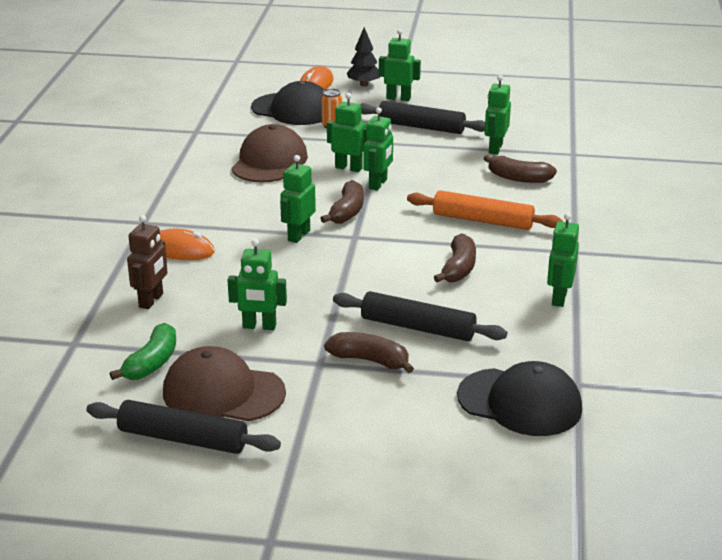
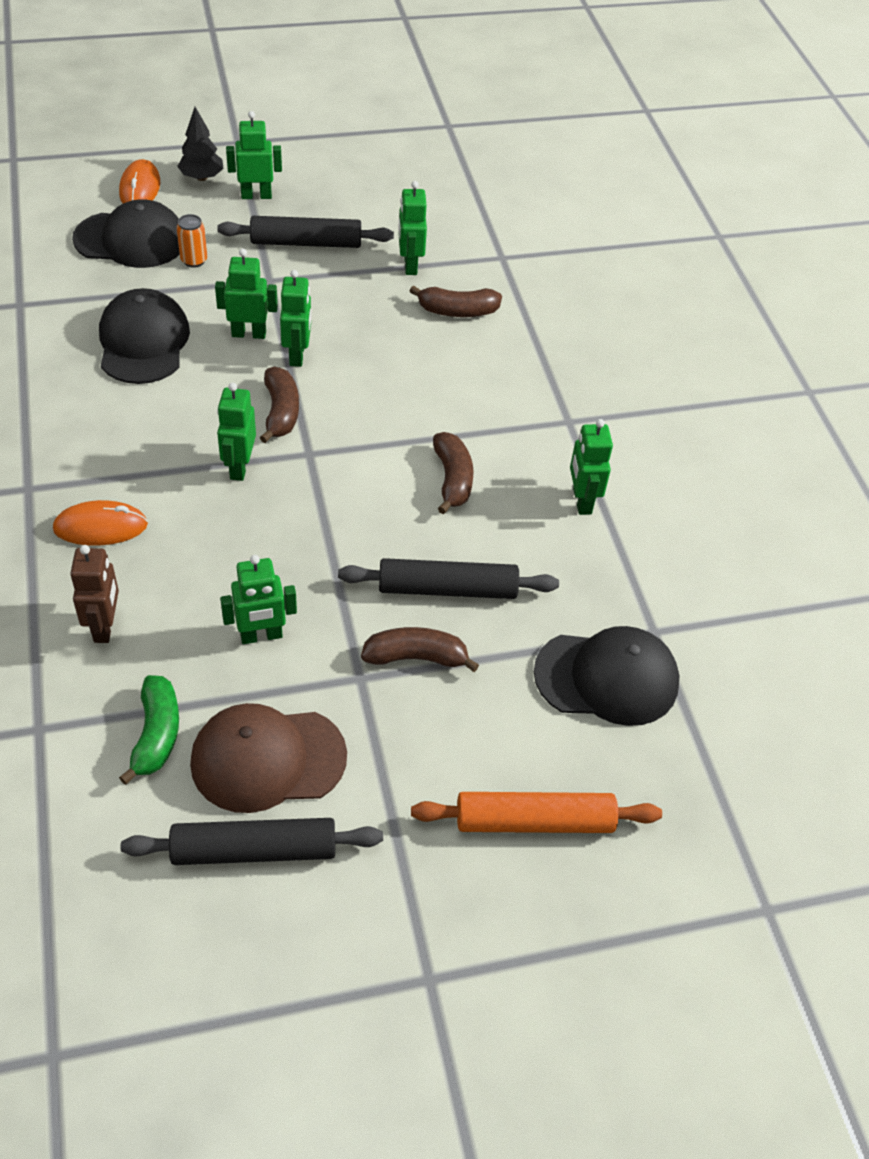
camera: 25 degrees left, 20 degrees up
(269, 161) = (143, 342): brown cap -> black cap
(482, 220) = (446, 392): orange rolling pin -> orange rolling pin (534, 821)

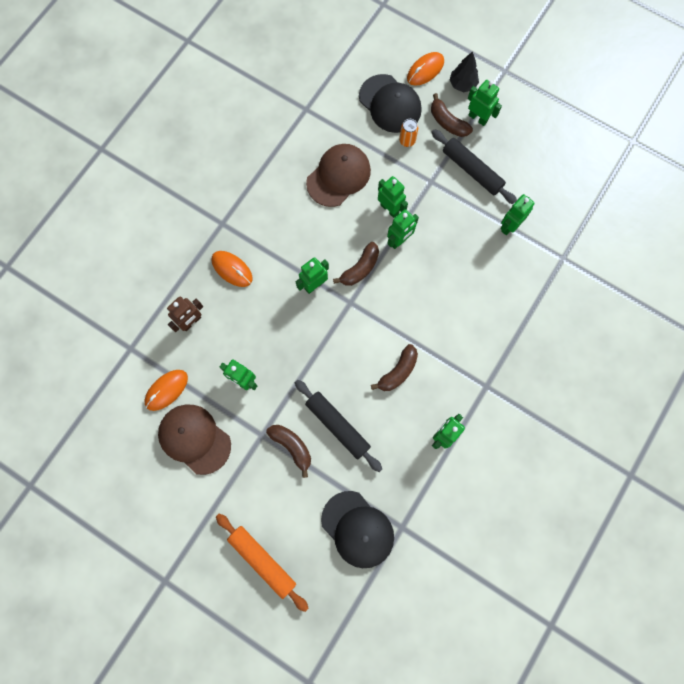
camera: 50 degrees right, 25 degrees up
(143, 342) = (338, 176): black cap -> brown cap
(156, 734) = (166, 390): green banana -> orange mouse
(254, 850) = (155, 472): black rolling pin -> none
(457, 311) = (502, 275): brown banana -> brown banana (447, 122)

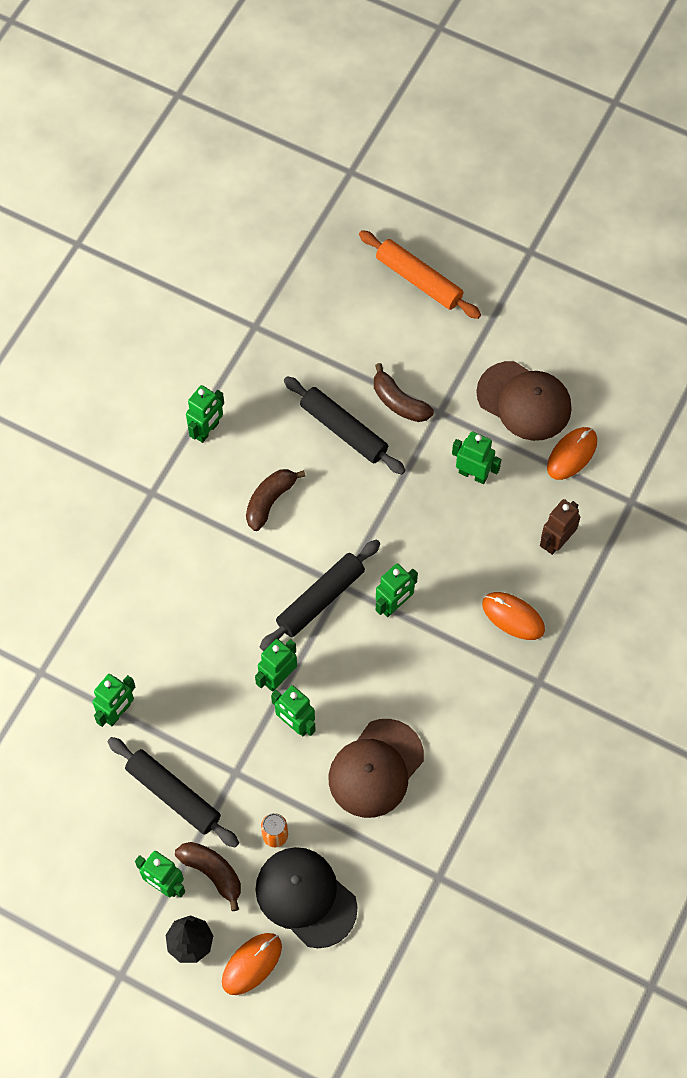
camera: 175 degrees right, 10 degrees down
(357, 529) = (308, 320): black cap -> none
(360, 268) = (331, 633): brown banana -> none
(366, 293) = (320, 599): none -> black rolling pin

